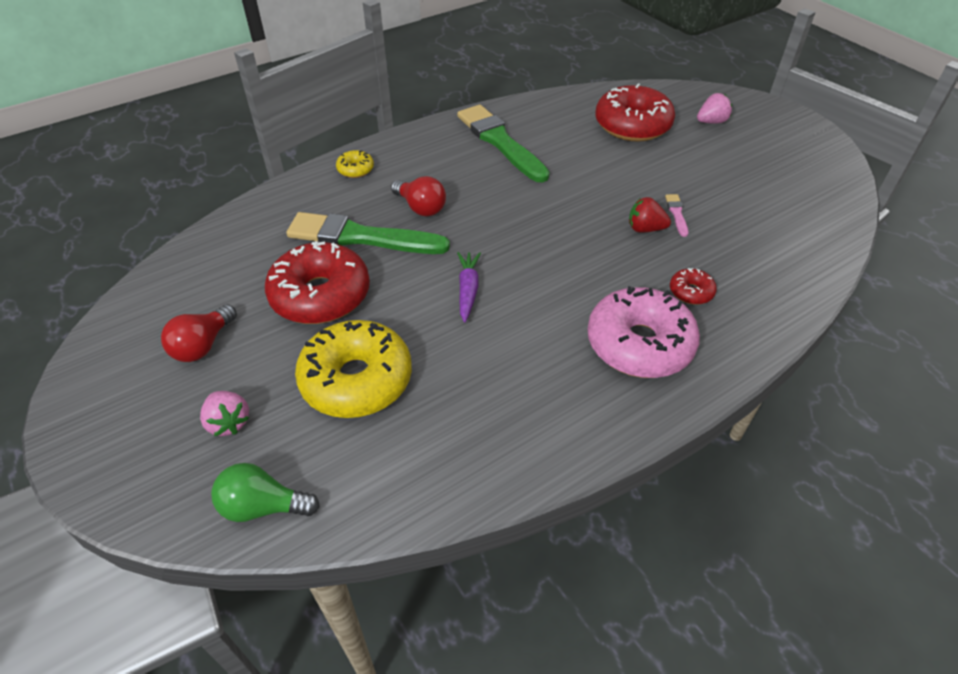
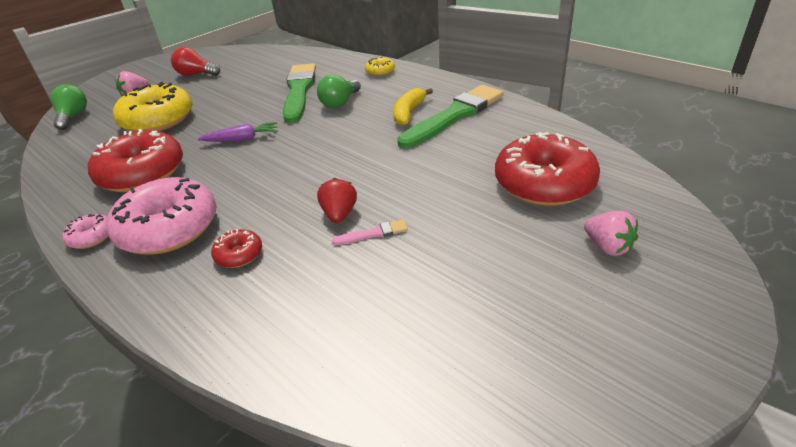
camera: 80 degrees right, 10 degrees down
(320, 295) = (237, 93): red donut -> red donut (142, 173)
(421, 208) = (340, 103): red light bulb -> green light bulb
(477, 166) = (409, 113): none -> yellow banana
(640, 410) = (91, 237): none -> pink donut

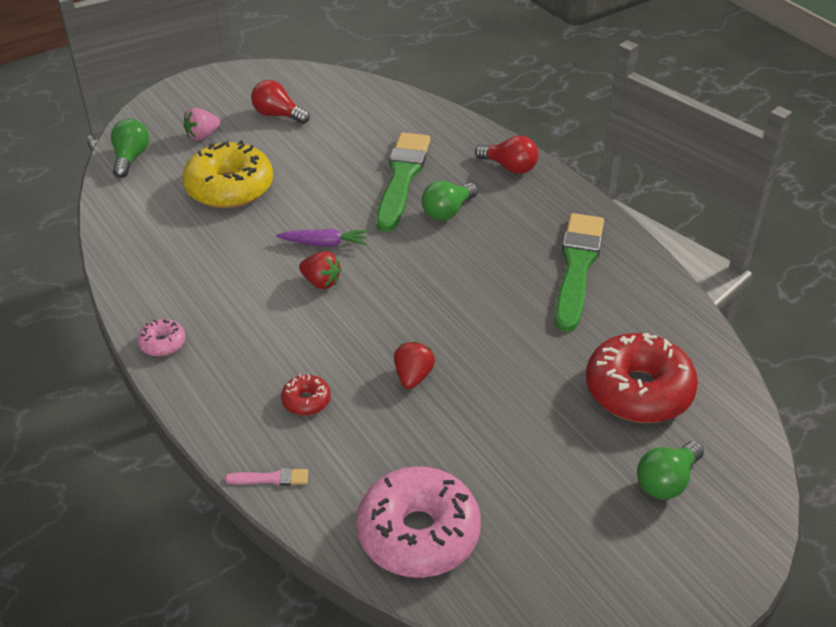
camera: 10 degrees right, 5 degrees up
(142, 173) = (212, 269): red donut -> none
(169, 229) = (239, 352): pink donut -> pink donut (418, 533)
(242, 164) = (321, 282): none -> red strawberry
(373, 233) = (442, 409): pink brush -> pink brush (271, 478)
(380, 71) = (509, 167): yellow donut -> red light bulb
(409, 113) = (525, 249): yellow banana -> none
(454, 116) = (577, 267): green brush -> green brush turned 45 degrees counterclockwise
(607, 247) = (666, 481): pink strawberry -> green light bulb

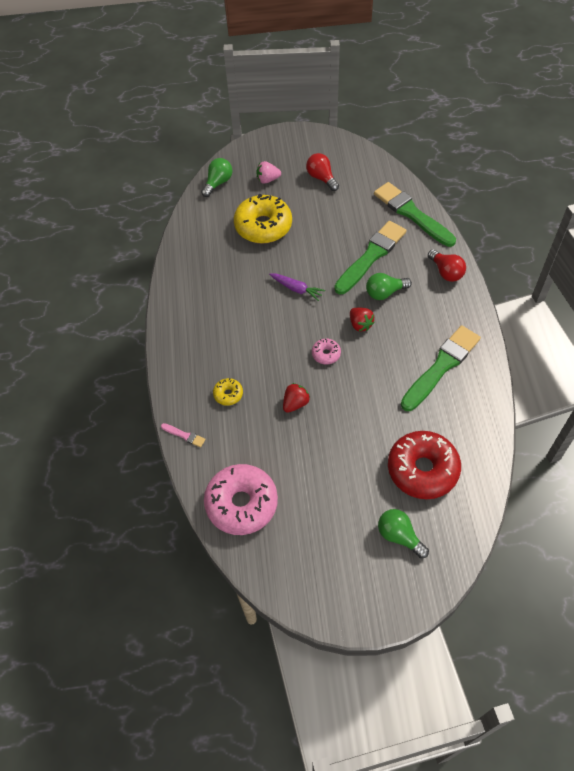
camera: 30 degrees right, 15 degrees up
(162, 343) = (172, 324): pink donut -> pink donut (326, 354)
(306, 401) = (228, 394): red donut -> yellow donut
(321, 282) = (279, 316): red strawberry -> red strawberry (360, 324)
(423, 120) = (412, 214): none -> green brush
(666, 481) = (399, 536): green light bulb -> green light bulb turned 60 degrees clockwise

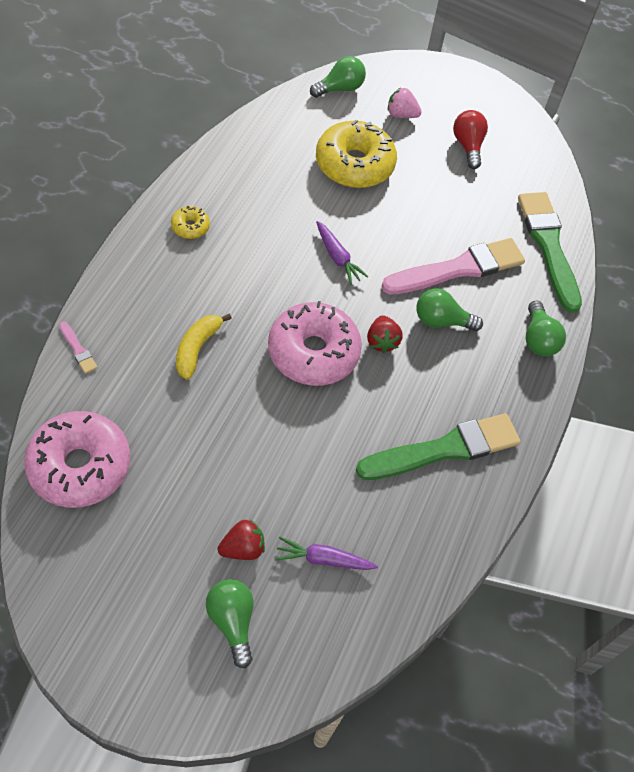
camera: 20 degrees right, 0 degrees up
(228, 394) = (163, 332): yellow donut -> yellow donut (190, 227)
(256, 392) = (197, 348): none -> yellow banana
(295, 403) = (232, 388): red strawberry -> red strawberry (242, 548)
(326, 354) = (313, 352): pink donut -> pink donut, size x2.23
(371, 256) = (458, 269): green brush -> pink brush
(422, 469) = (323, 559): red donut -> purple carrot
(446, 272) = (538, 339): red light bulb -> green light bulb

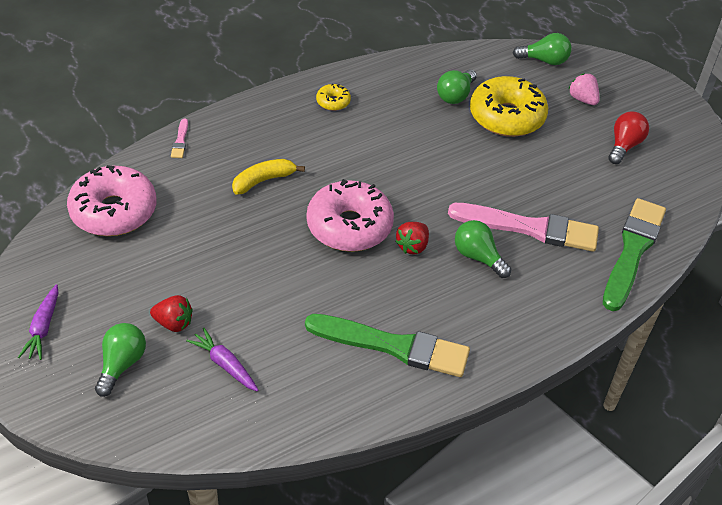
camera: 40 degrees right, 10 degrees down
(337, 257) = (431, 173): purple carrot -> purple carrot (43, 328)
(538, 339) = (555, 313): green light bulb -> green light bulb (455, 95)

